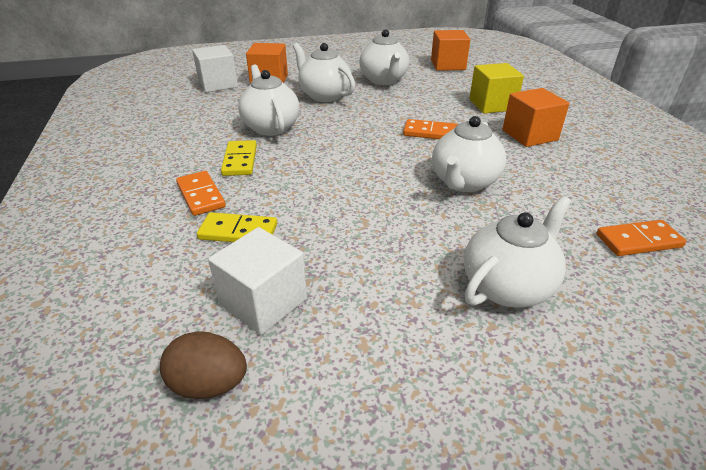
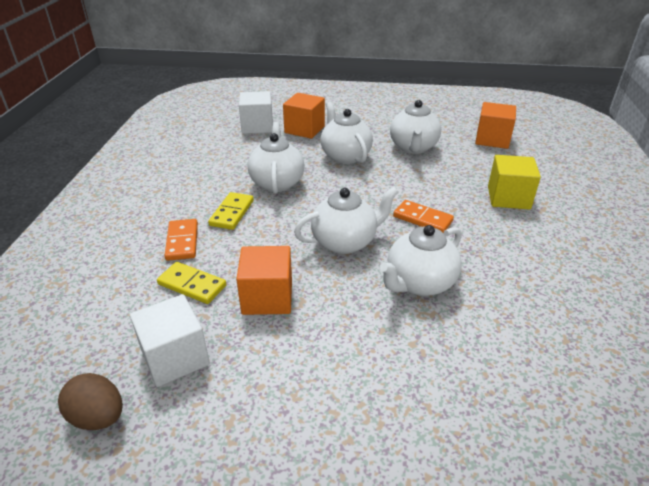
camera: 20 degrees right, 0 degrees up
(508, 286) = (389, 406): white teapot -> white teapot (345, 242)
(529, 135) = (525, 243): orange cube -> orange cube (267, 297)
(638, 241) = (559, 396): orange domino -> none

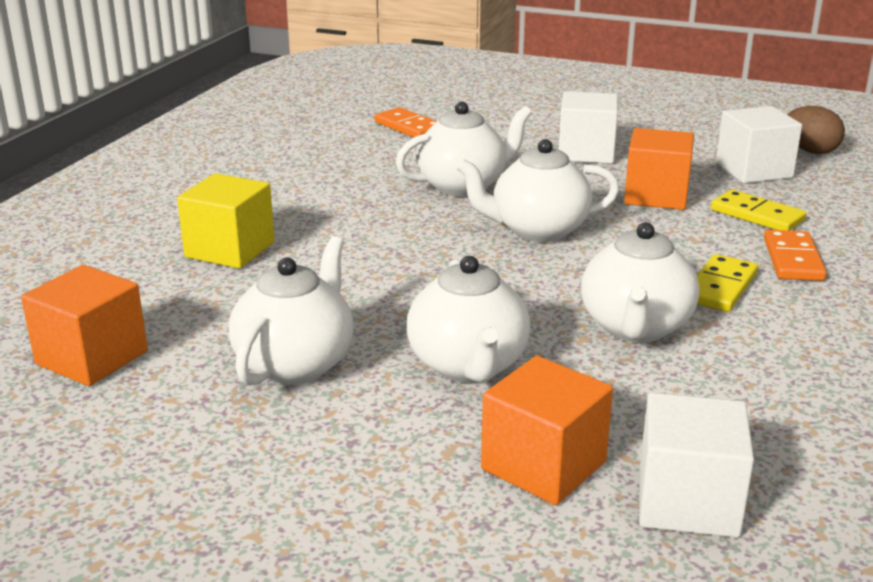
camera: 165 degrees left, 10 degrees down
(336, 361) = (586, 152): none -> white cube
(422, 219) = (400, 241): orange domino -> orange domino (408, 127)

